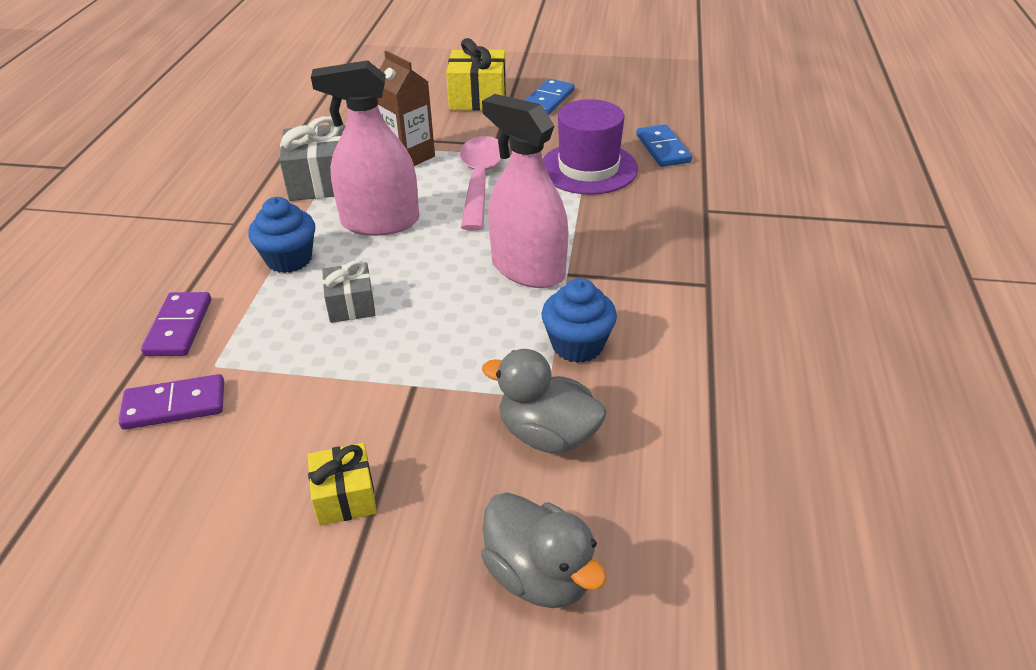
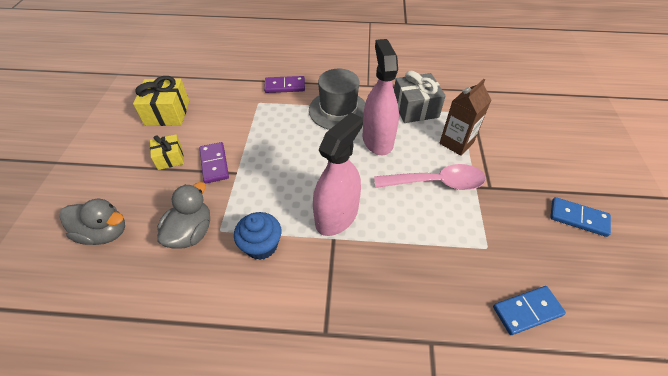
camera: 85 degrees right, 10 degrees up
(174, 405) = (234, 97): purple domino -> purple domino (214, 164)
(289, 259) = (338, 110): blue cupcake -> grey hat
(351, 305) = (300, 139): grey gift -> none
(478, 98) = (557, 171): yellow gift -> yellow gift (167, 113)
(539, 575) = (104, 233): grey duck -> grey duck turned 120 degrees counterclockwise
(588, 168) = (473, 250): purple hat -> none

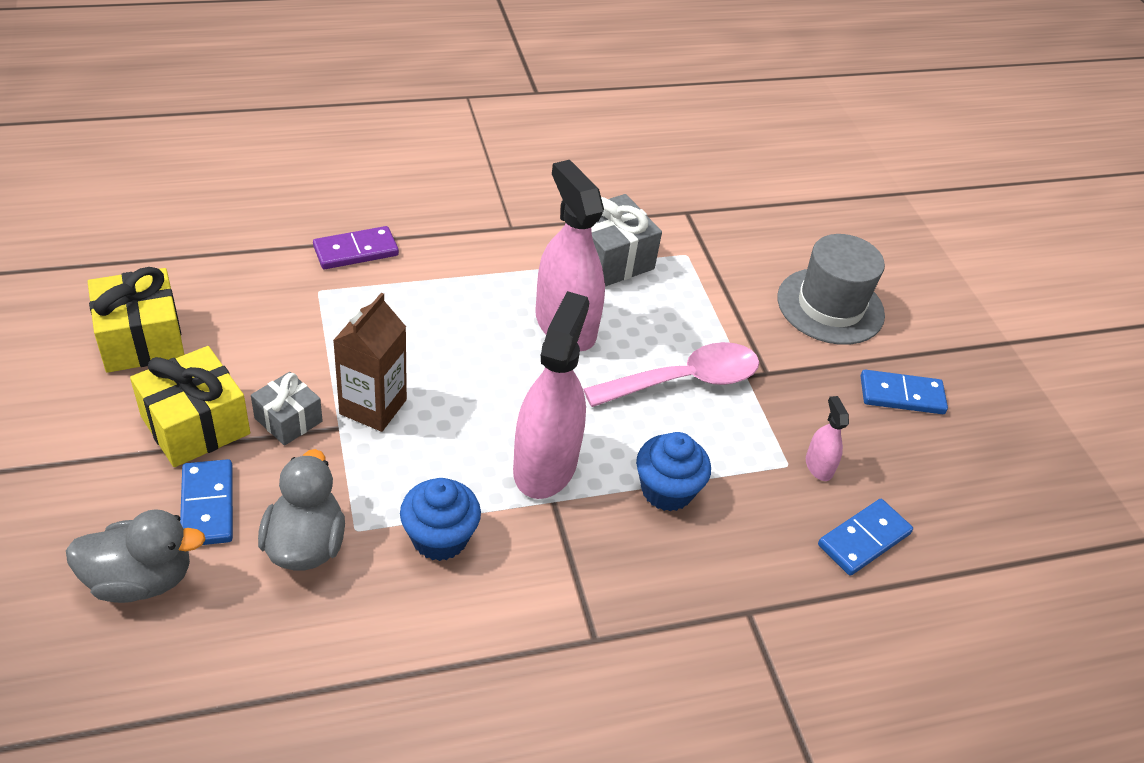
camera: 25 degrees left, 5 degrees down
(155, 200) = (207, 505): none -> blue domino
(170, 158) = (195, 425): yellow gift -> yellow gift, size x1.64
(214, 164) = (288, 420): purple domino -> grey gift
(338, 110) = (476, 283): grey hat -> grey hat (830, 306)
(403, 247) = (667, 490): none -> blue cupcake
(456, 143) = (695, 309): brown carton -> brown carton (373, 407)
(508, 253) = (818, 466): none -> pink spray bottle

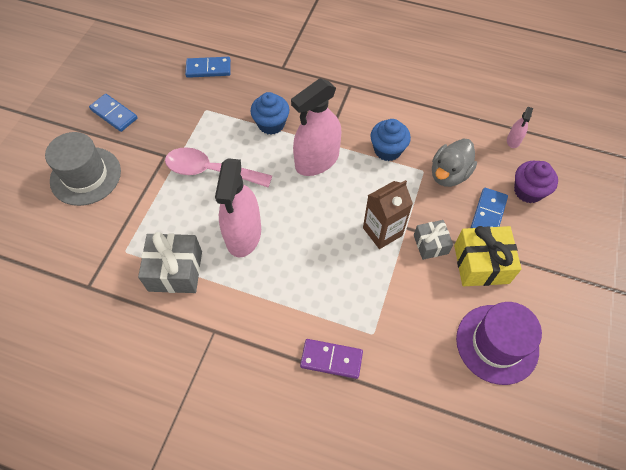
camera: 140 degrees left, 15 degrees up
(141, 339) = (497, 344): yellow gift -> purple hat
(141, 579) = (528, 191): grey duck -> purple cupcake
(818, 466) = (193, 103): pink spray bottle -> pink spray bottle (513, 140)

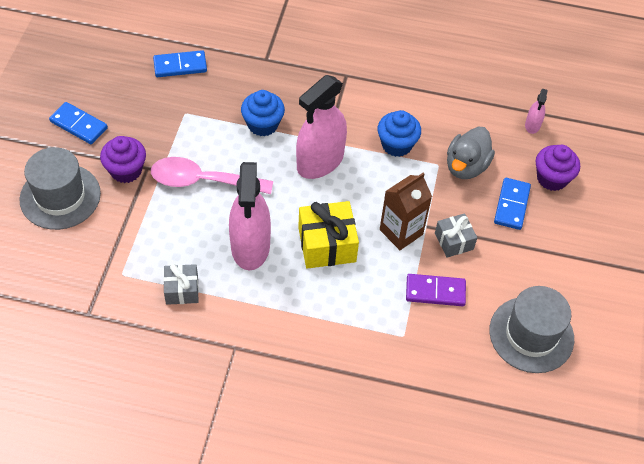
camera: 10 degrees left, 5 degrees down
(146, 157) = (126, 170): none -> purple cupcake
(175, 271) = (182, 290): grey gift -> grey gift, size x0.61
(331, 359) = (363, 364): purple domino -> purple domino (435, 292)
(481, 264) = (508, 257): yellow gift -> yellow gift (327, 244)
(497, 344) = (531, 334): purple hat -> grey hat

